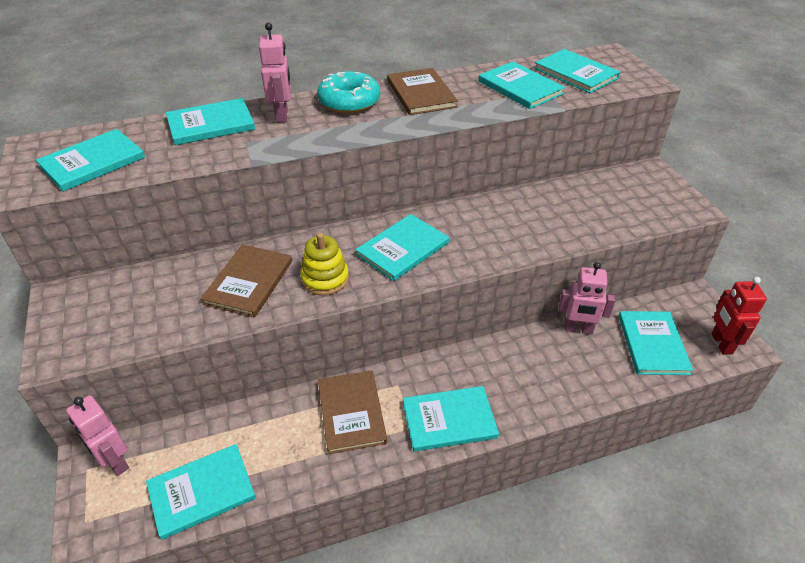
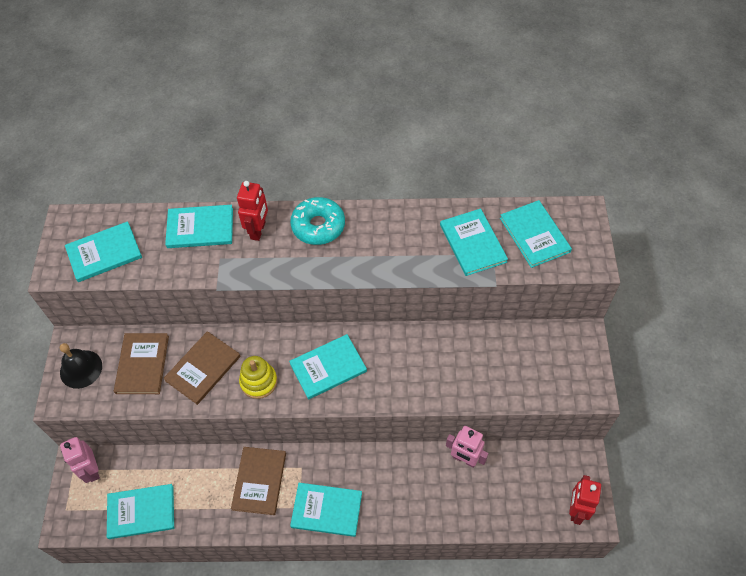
camera: 20 degrees right, 15 degrees up
(80, 318) = (81, 369): none -> black bell
(282, 115) = (258, 230): pink robot -> red robot
(421, 94) = (382, 230): brown book -> brown book (142, 364)
(652, 344) = (518, 492): turquoise book -> none

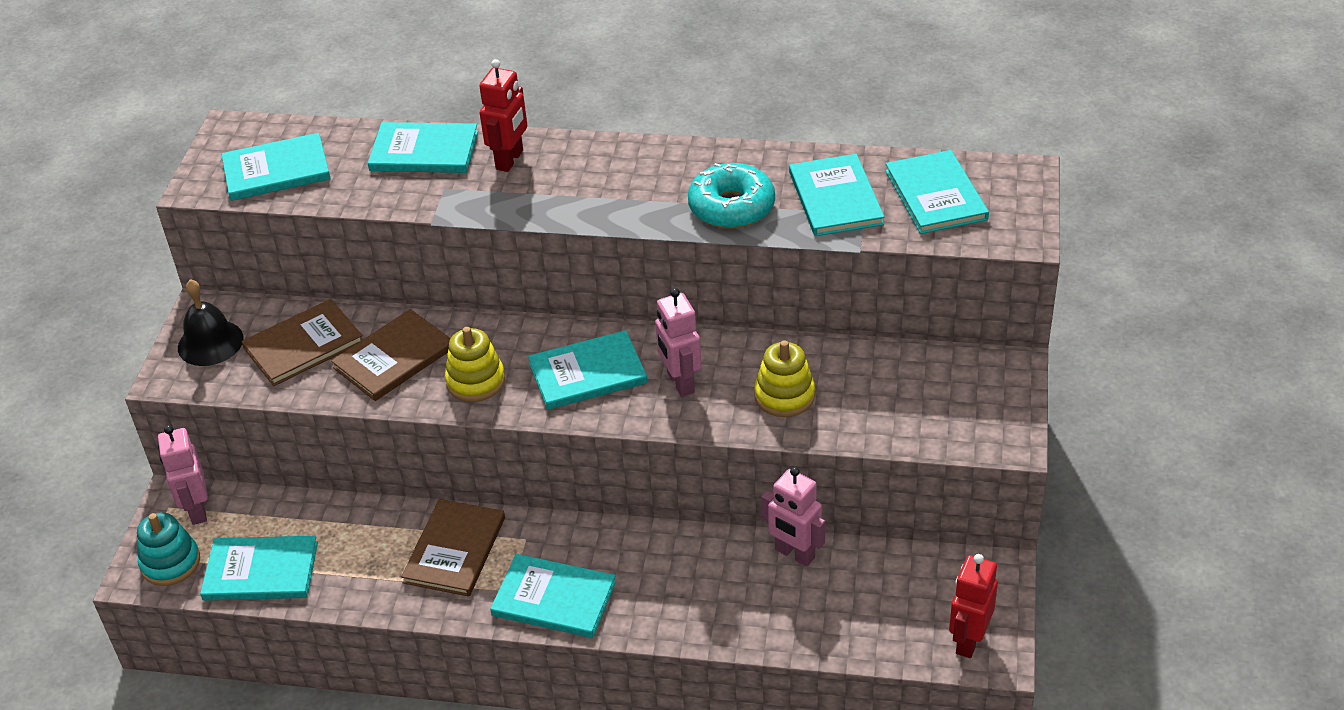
camera: 10 degrees right, 15 degrees down
(82, 513) = (170, 563): none -> turquoise stacking toy
(142, 364) = (303, 345): brown book -> brown book turned 45 degrees clockwise
(318, 226) = (602, 161): turquoise donut -> turquoise donut (731, 207)
(387, 369) = (680, 383): none -> pink robot
(453, 372) = (784, 396): none -> yellow stacking toy

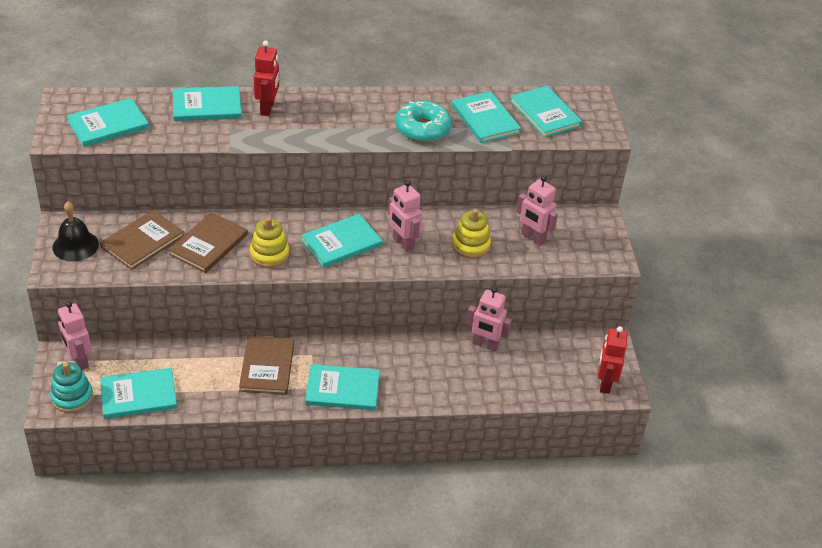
camera: 20 degrees left, 0 degrees up
(888, 393) = (533, 238): none -> pink robot

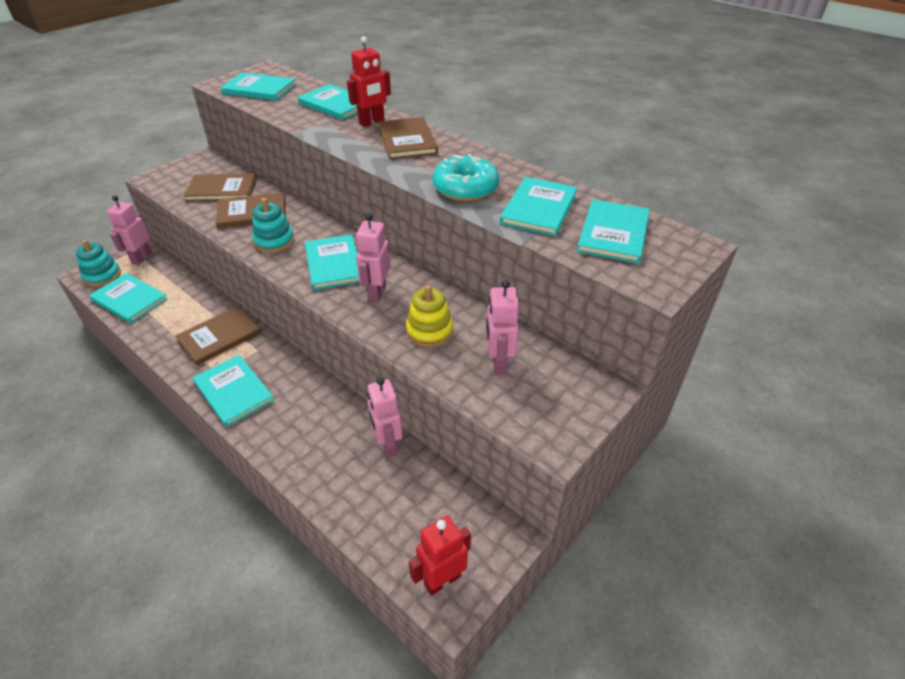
camera: 50 degrees right, 0 degrees up
(75, 245) = (187, 172): black bell -> none
(269, 254) = (274, 241): yellow stacking toy -> turquoise stacking toy
(322, 111) = (407, 140): none -> brown book
(341, 243) = (334, 264): turquoise book -> turquoise book turned 60 degrees clockwise

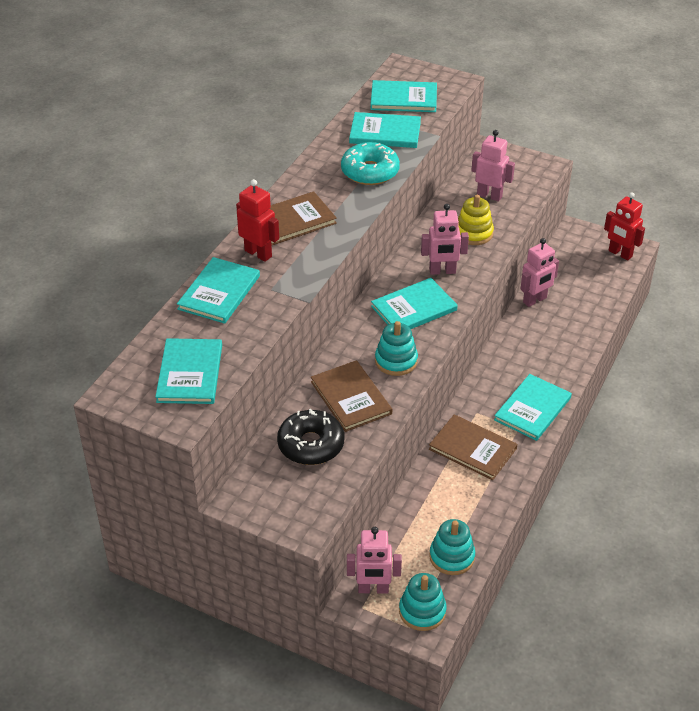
camera: 105 degrees left, 0 degrees up
(129, 299) = (452, 557): turquoise book -> turquoise stacking toy
(222, 189) = (311, 445): brown book -> black donut
(498, 362) = (489, 195): pink robot -> pink robot turned 135 degrees counterclockwise

